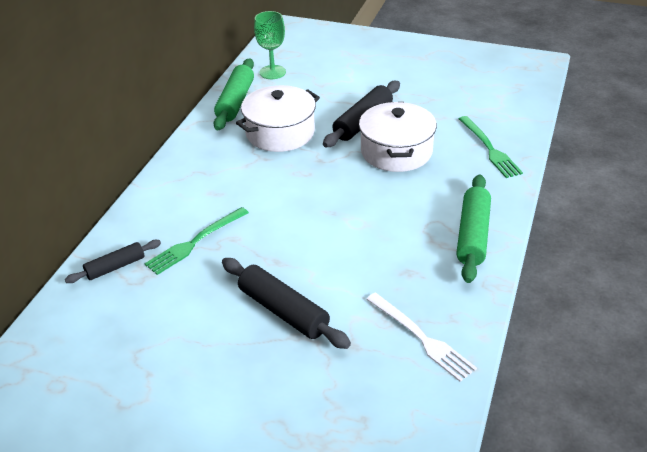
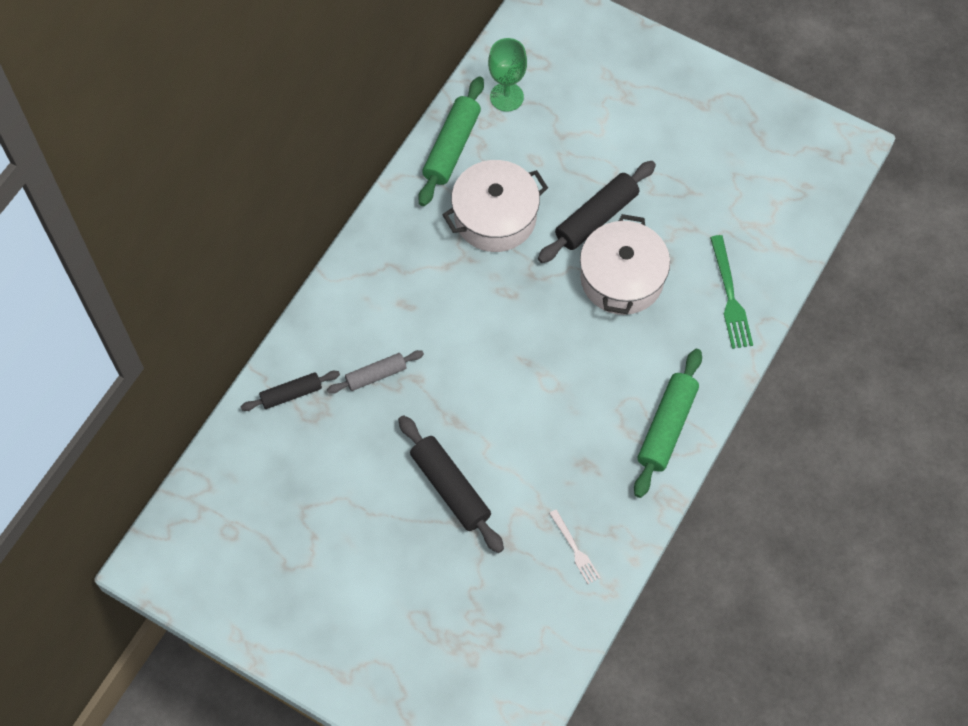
camera: 10 degrees right, 25 degrees up
(195, 242) = (376, 375): green fork -> grey rolling pin
(421, 338) = (574, 549): white fork -> white fork, size x0.62

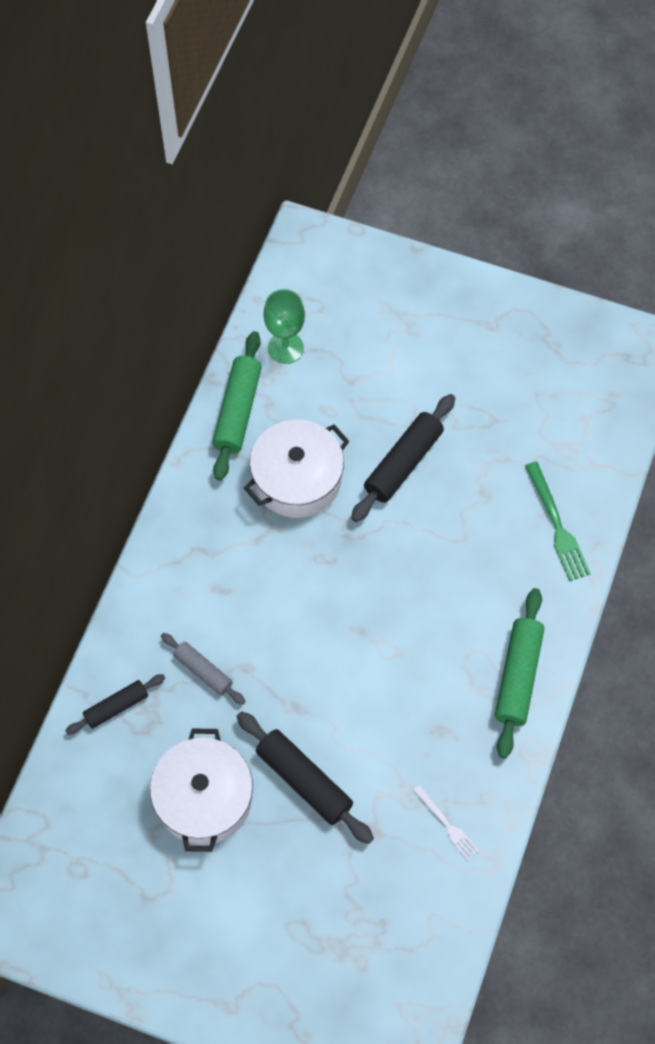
camera: 10 degrees left, 0 degrees up
(376, 375) = (203, 671): grey rolling pin -> grey rolling pin turned 75 degrees clockwise
(622, 278) = (441, 524): white pot -> white pot (204, 798)

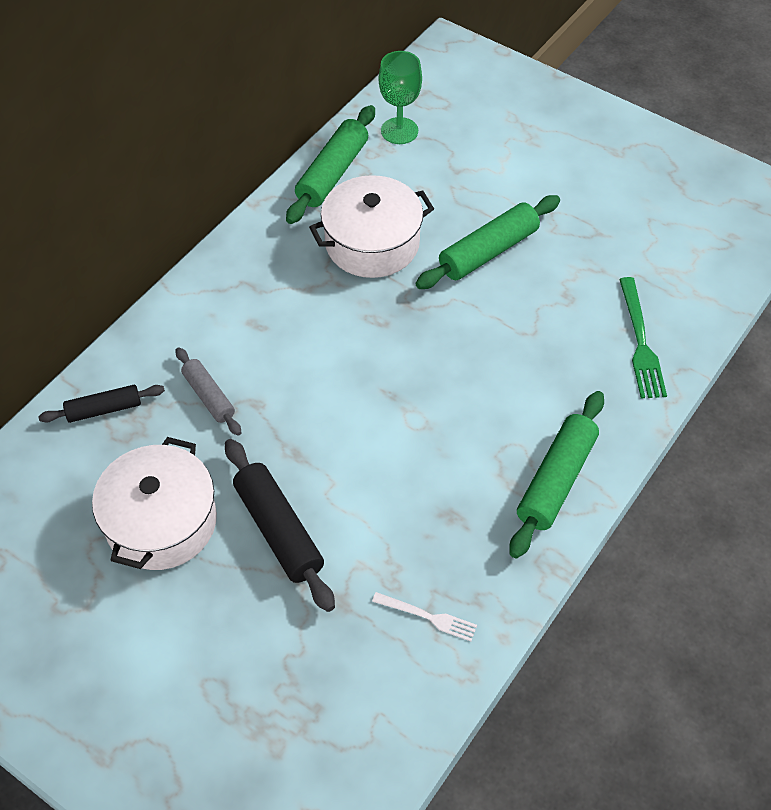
camera: 15 degrees right, 10 degrees down
(403, 463) = (488, 251): black rolling pin -> green rolling pin
(446, 824) = (427, 617): white fork -> white fork turned 45 degrees counterclockwise

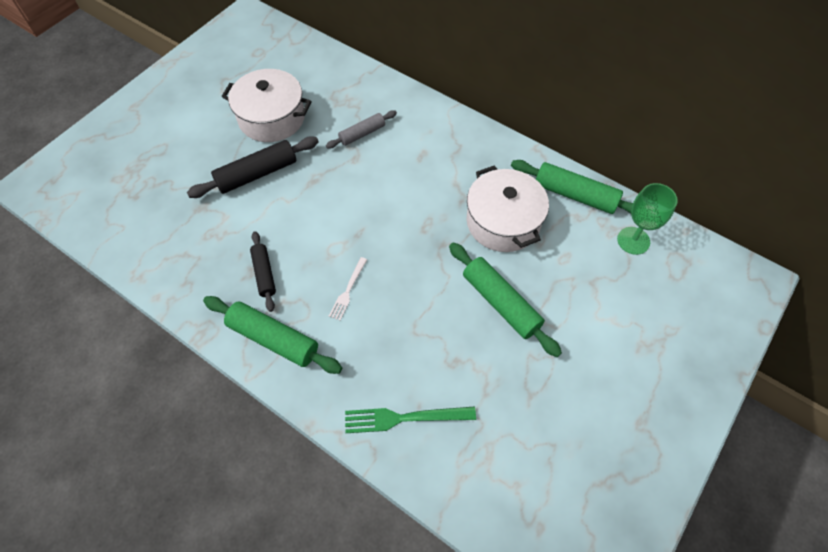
camera: 90 degrees right, 5 degrees up
(104, 409) = (355, 85): black rolling pin -> black rolling pin (264, 274)
(427, 617) = (181, 253): white fork -> white fork (348, 290)

